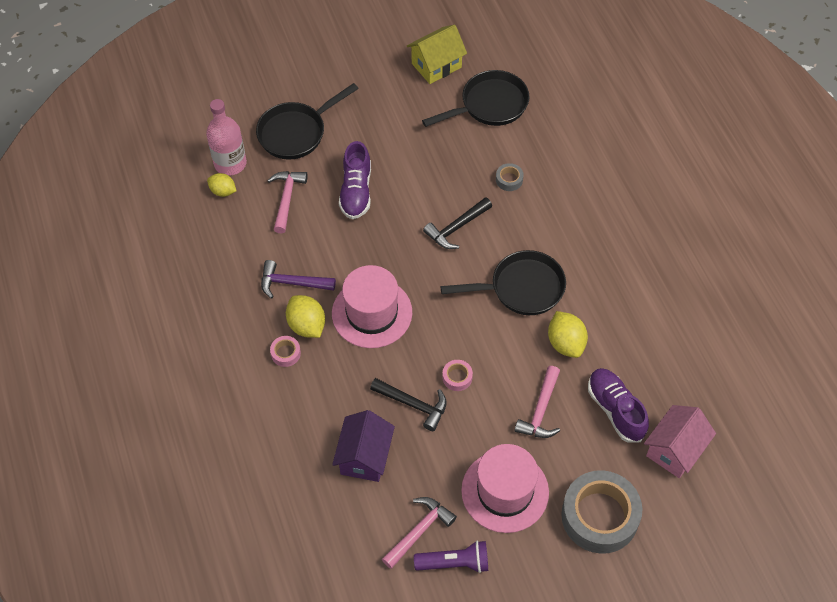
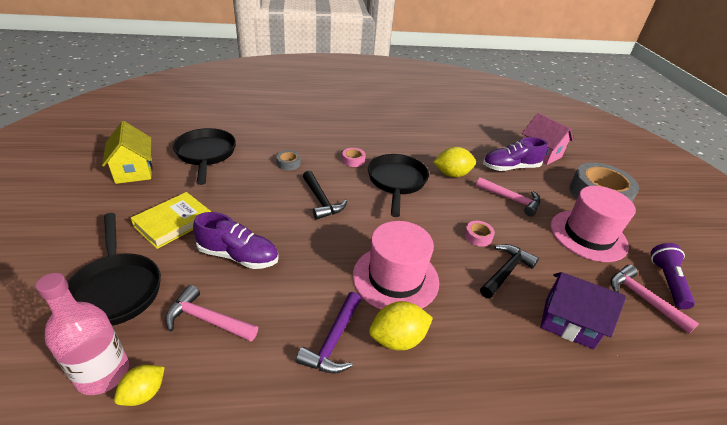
camera: 80 degrees left, 20 degrees down
(286, 353) = (432, 370): pink tape -> pink tape (353, 160)
(378, 130) = (173, 223): none -> yellow book

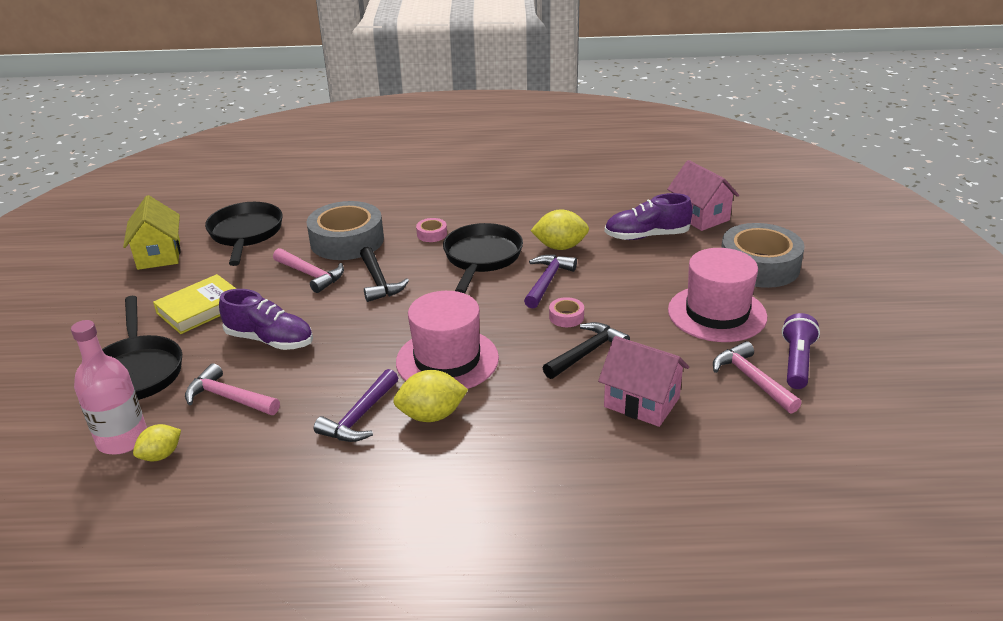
camera: 10 degrees right, 5 degrees down
(288, 163) = (347, 241): grey tape -> grey tape, size x2.41
(452, 204) = (547, 281): none -> purple hammer
(511, 199) = (630, 275): pink hammer -> pink hammer (311, 275)
(568, 323) = (641, 402): purple house -> pink house

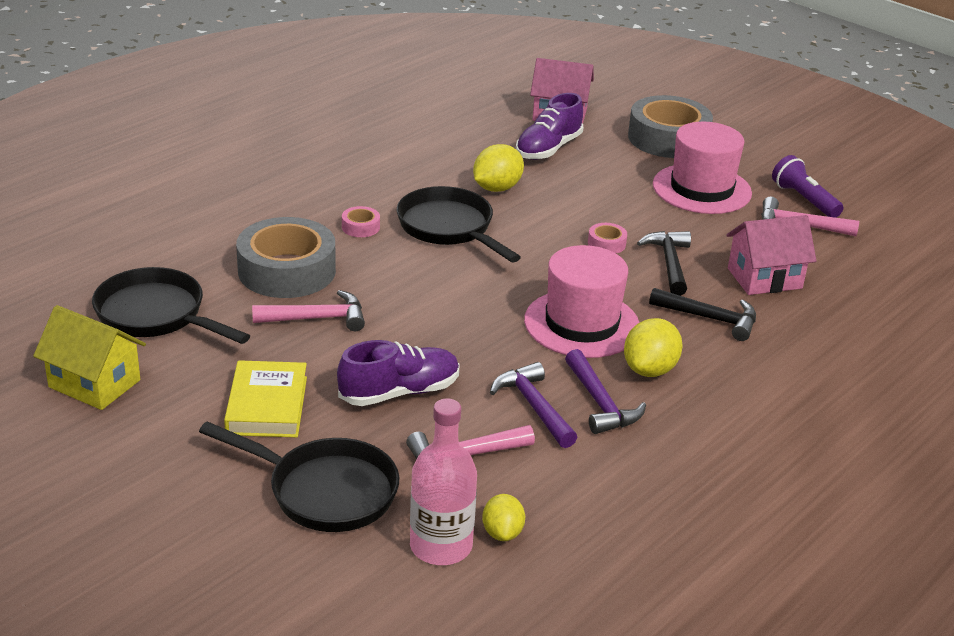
camera: 50 degrees left, 0 degrees up
(378, 282) = (397, 292): black hammer -> black hammer (710, 319)
(547, 281) = (540, 222): purple hammer -> purple hammer (534, 407)

